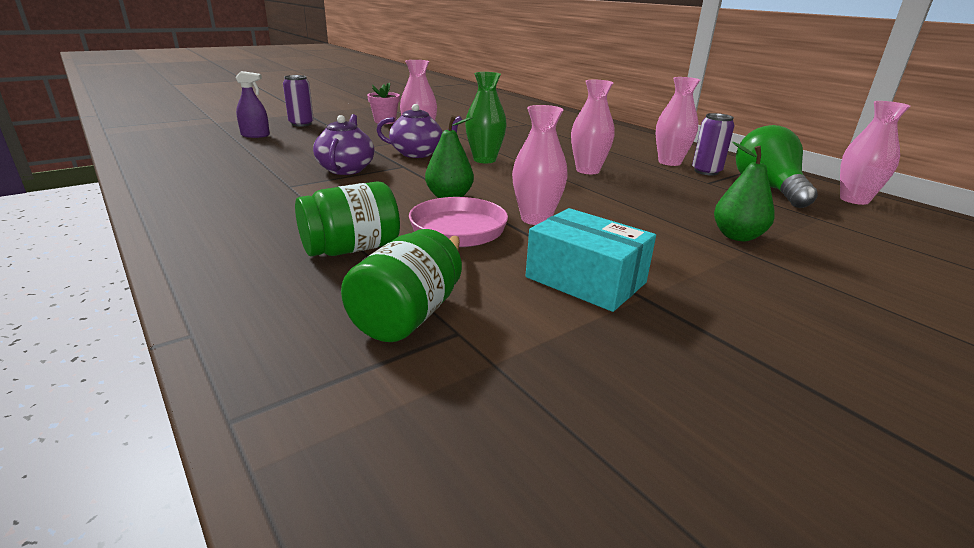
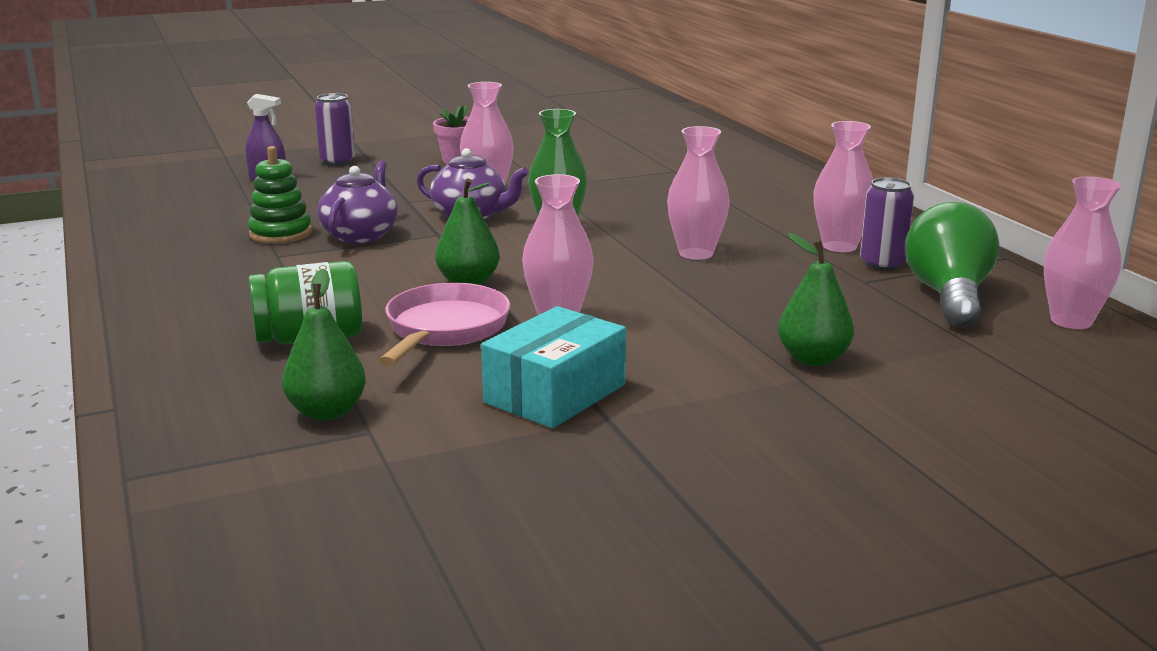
camera: 15 degrees right, 5 degrees down
(283, 170) = (280, 234): none -> green stacking toy
(406, 316) = (327, 412): green jar -> green pear
(585, 280) = (555, 393): turquoise box -> turquoise box turned 75 degrees clockwise

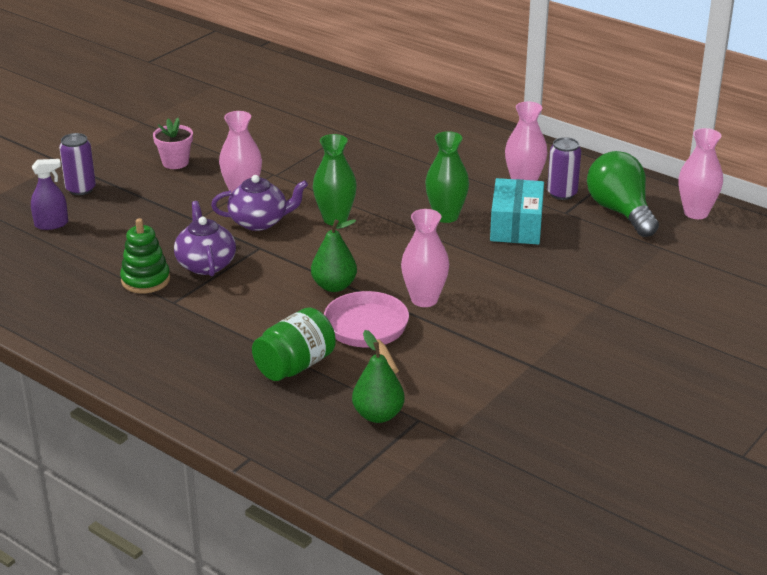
camera: 30 degrees left, 10 degrees up
(555, 393) = (486, 358): turquoise box -> turquoise box (516, 226)
(696, 253) = (446, 216): pink vase -> green vase
(813, 359) = (593, 286): green pear -> none

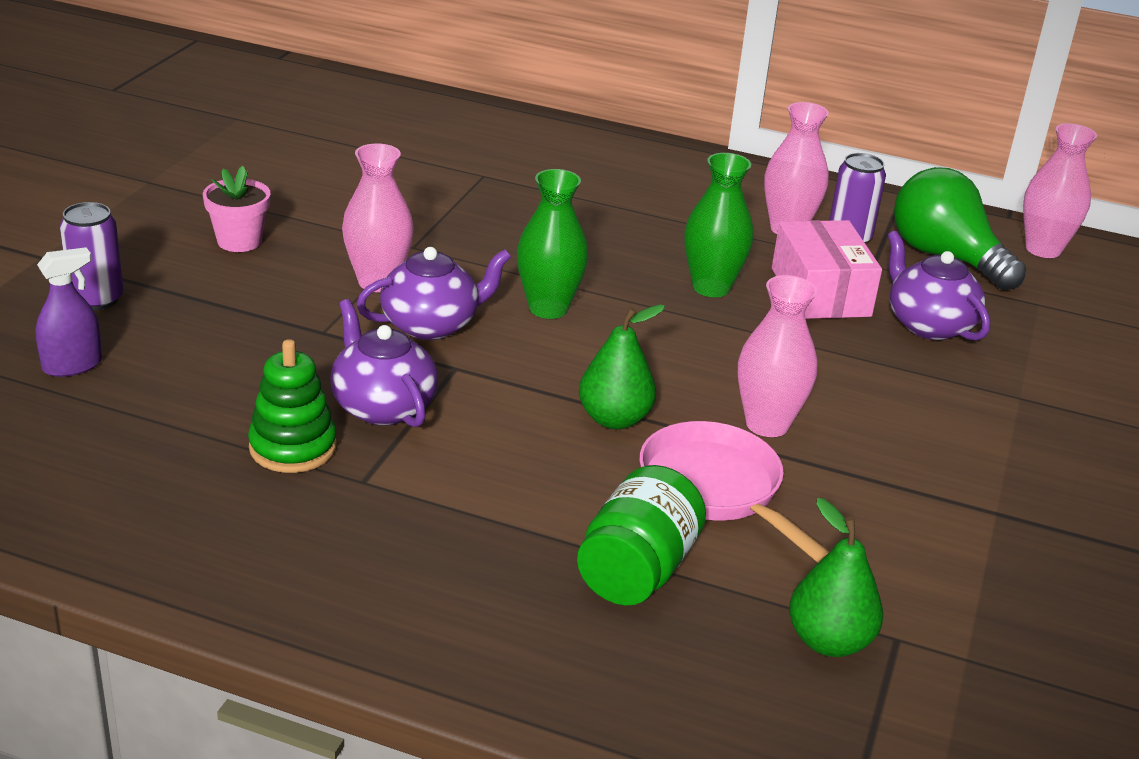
camera: 20 degrees left, 0 degrees up
(516, 226) = (820, 292): turquoise box -> pink box
(574, 253) = (928, 325): none -> purple teapot

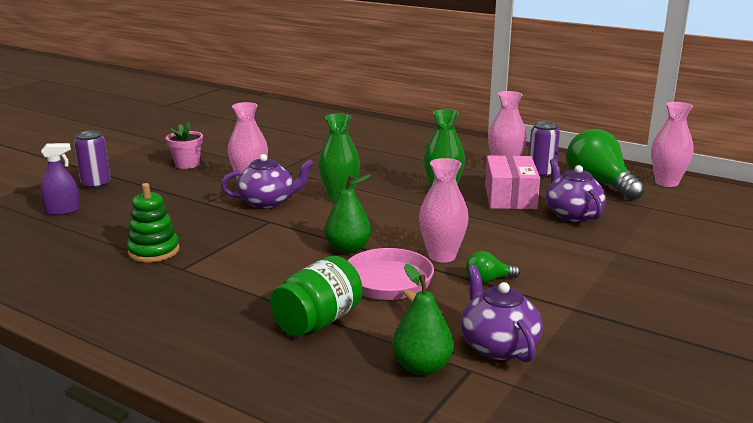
camera: 15 degrees right, 10 degrees down
(382, 406) = (216, 236): purple teapot -> purple teapot (498, 346)
(855, 468) = (488, 280): none -> green light bulb

